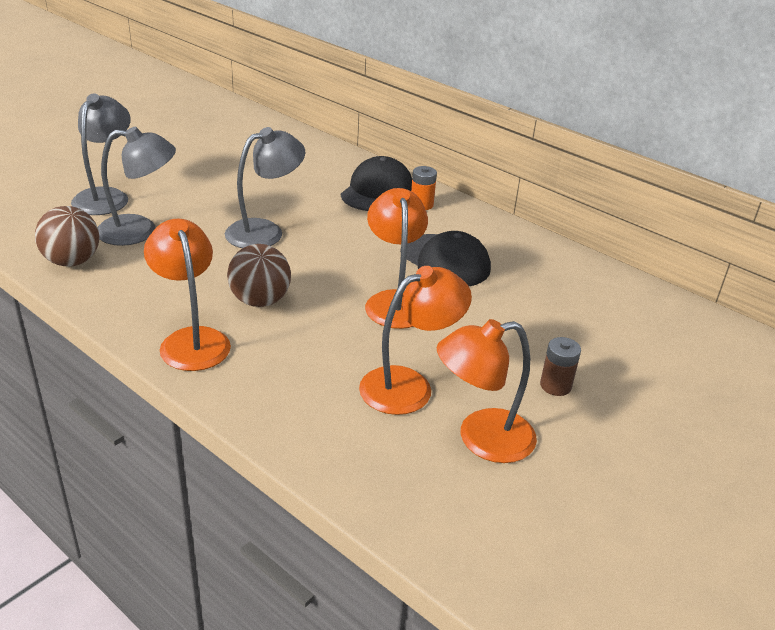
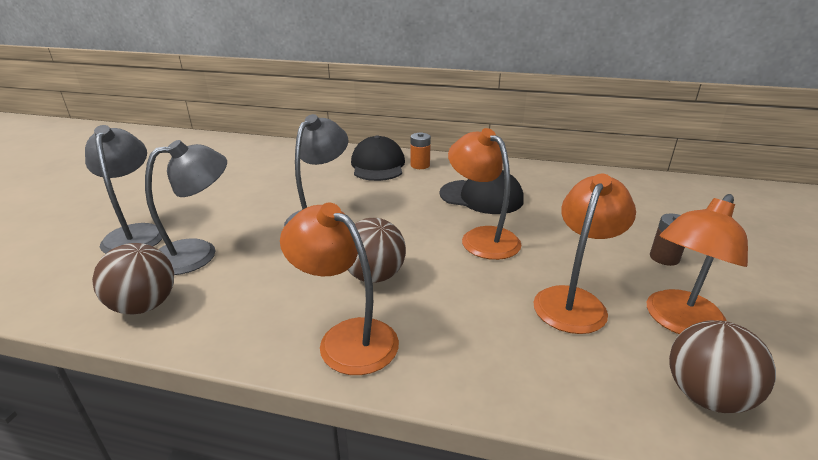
camera: 25 degrees left, 5 degrees down
(422, 492) = (705, 396): none -> brown ball

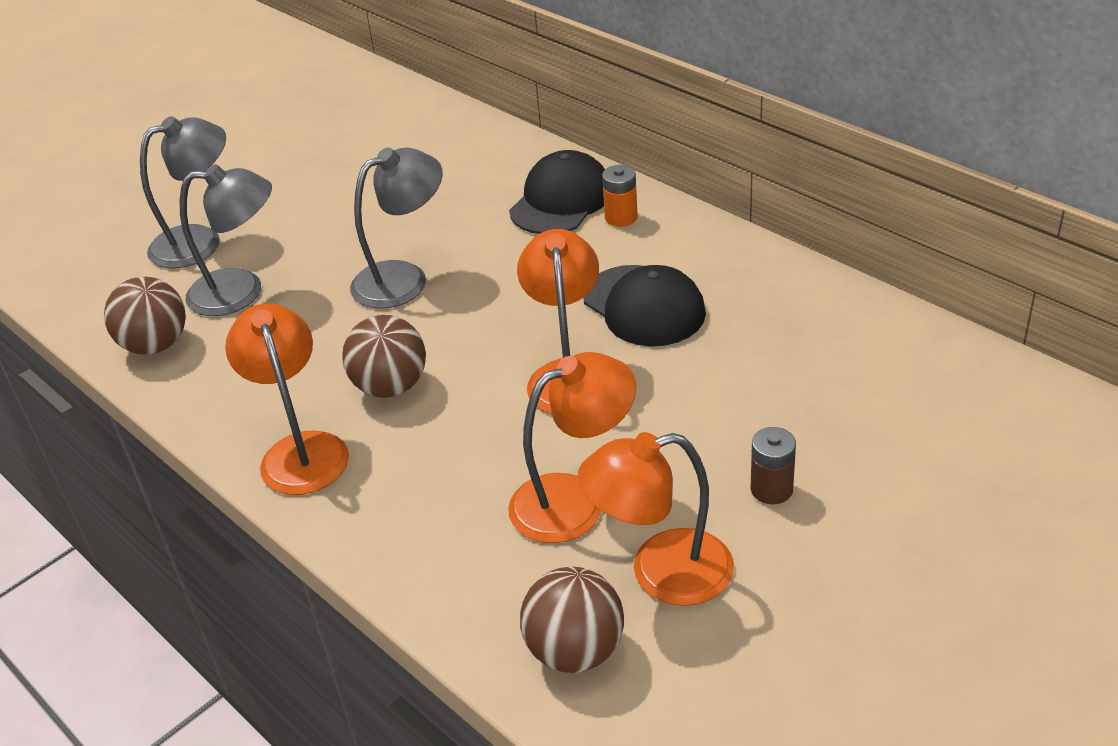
camera: 35 degrees right, 10 degrees up
(136, 233) = (200, 242): grey lamp -> grey lamp turned 45 degrees clockwise

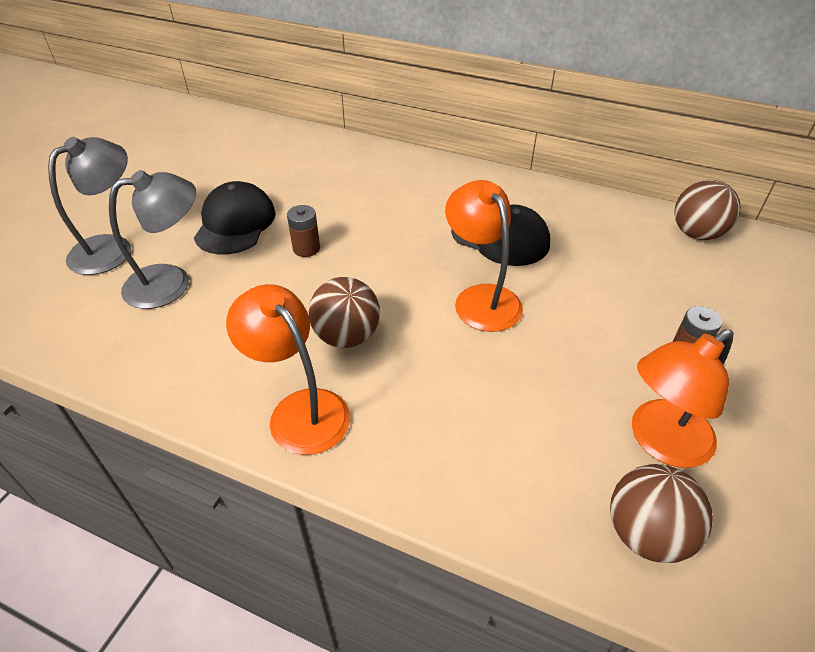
camera: 25 degrees left, 5 degrees up
(156, 345) = (112, 343): brown ball -> brown ball (696, 234)
(404, 279) = (306, 248): grey lamp -> brown battery
(561, 201) = (391, 174): black cap -> black cap (235, 223)
(574, 500) = (554, 398): orange lamp -> none
(621, 217) = (442, 179): orange battery -> none

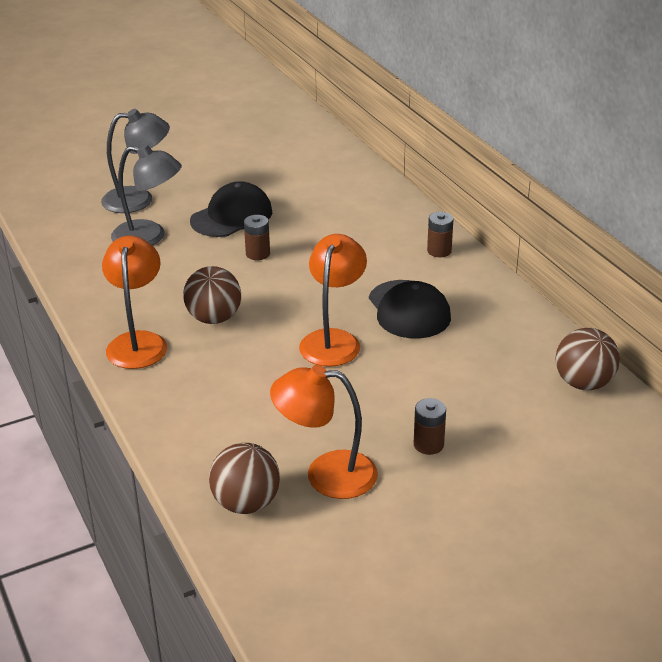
camera: 40 degrees right, 10 degrees down
(453, 176) = (439, 251): none -> brown battery

